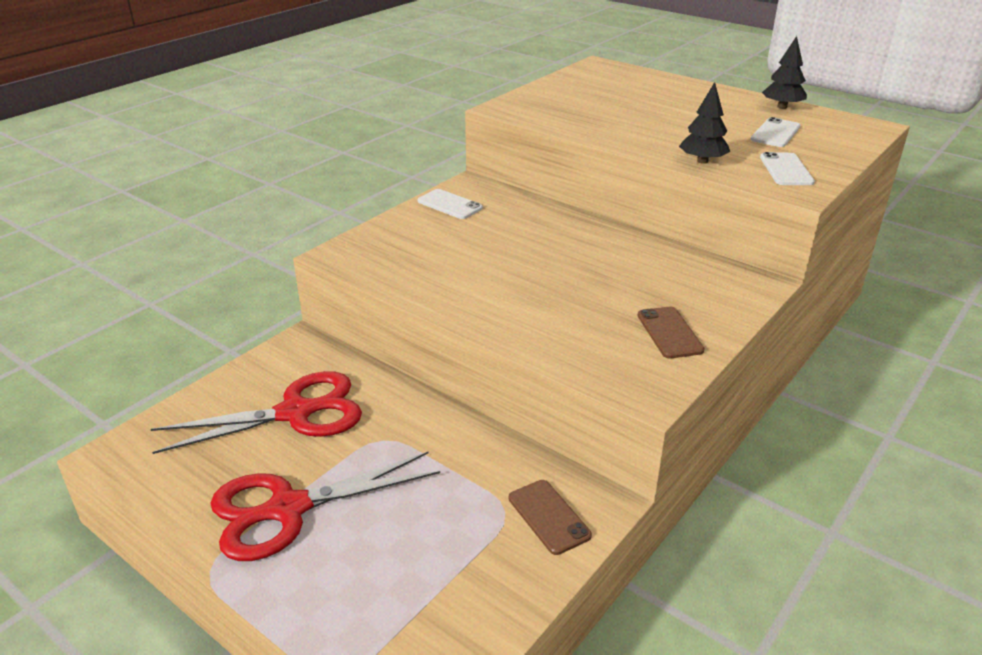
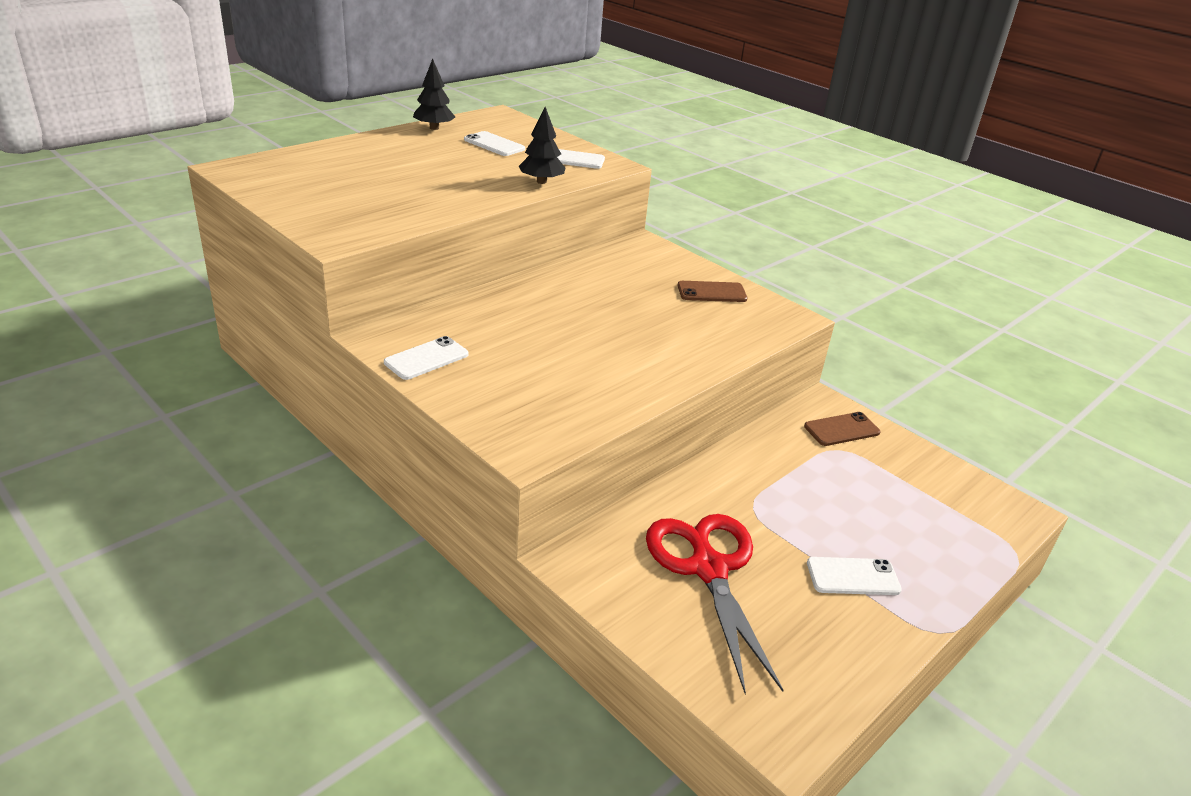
camera: 85 degrees left, 0 degrees up
(288, 509) = (853, 577): red scissors -> white phone

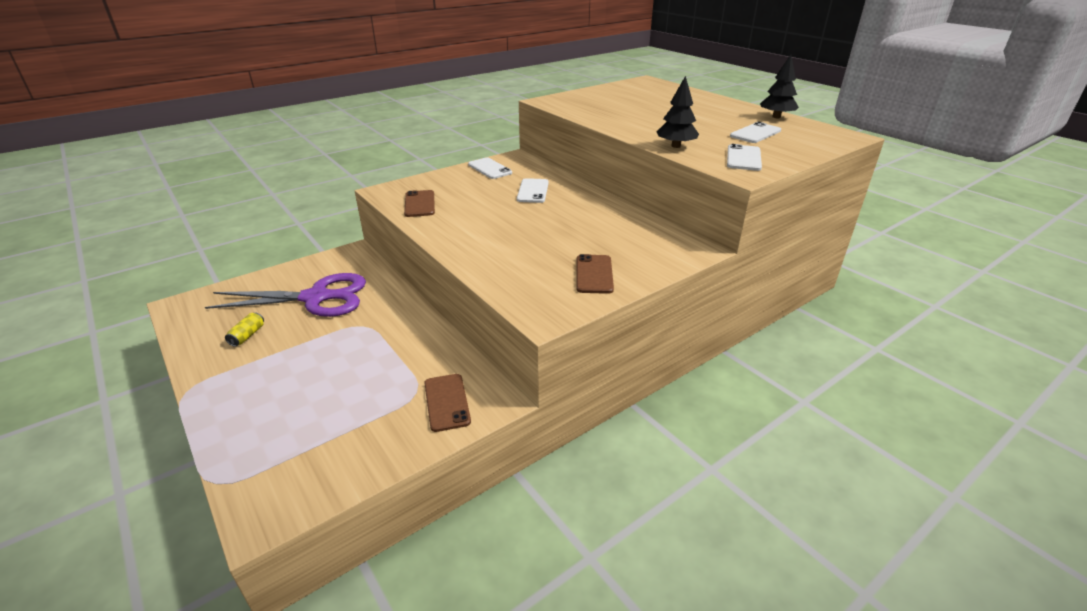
camera: 100 degrees right, 0 degrees up
(569, 410) = (420, 204): none -> brown phone
(708, 569) = (316, 298): red scissors -> purple scissors
(817, 614) = (247, 335): none -> yellow can
(853, 577) = (266, 360): white phone -> white phone (533, 191)

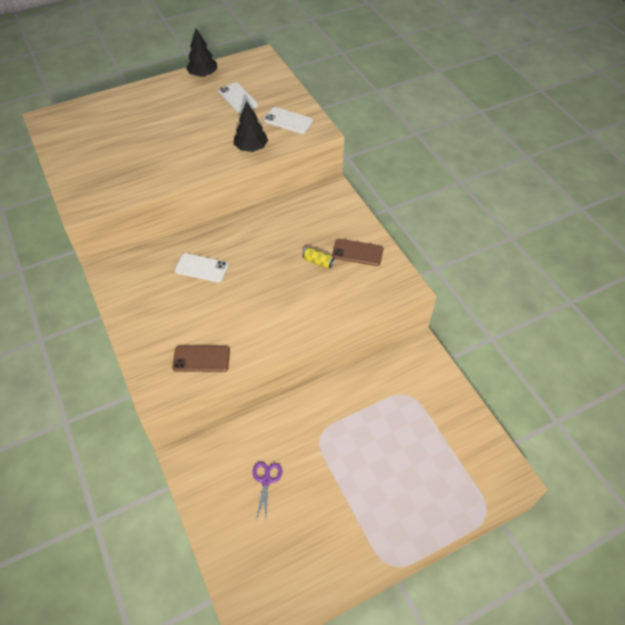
camera: 80 degrees left, 20 degrees up
(247, 335) = (318, 532): yellow can -> yellow can (318, 262)
(316, 298) = (266, 480): purple scissors -> purple scissors, size x0.42
(446, 402) = (420, 376): brown phone -> none
(489, 169) = (132, 296): white phone -> none

